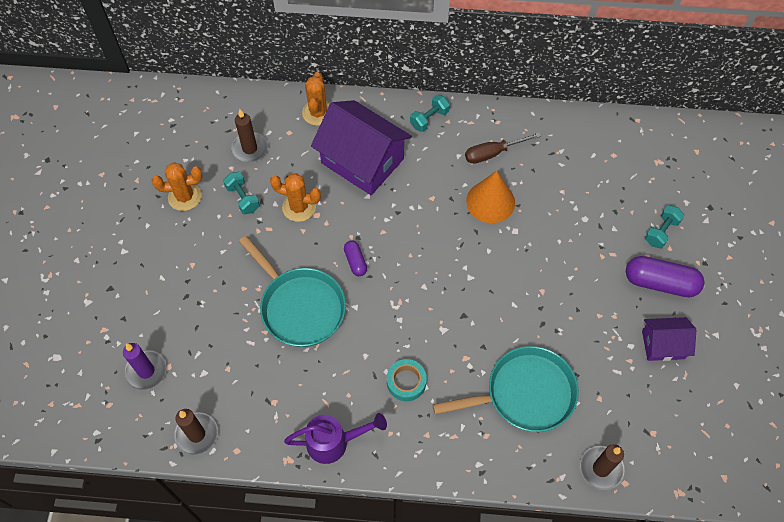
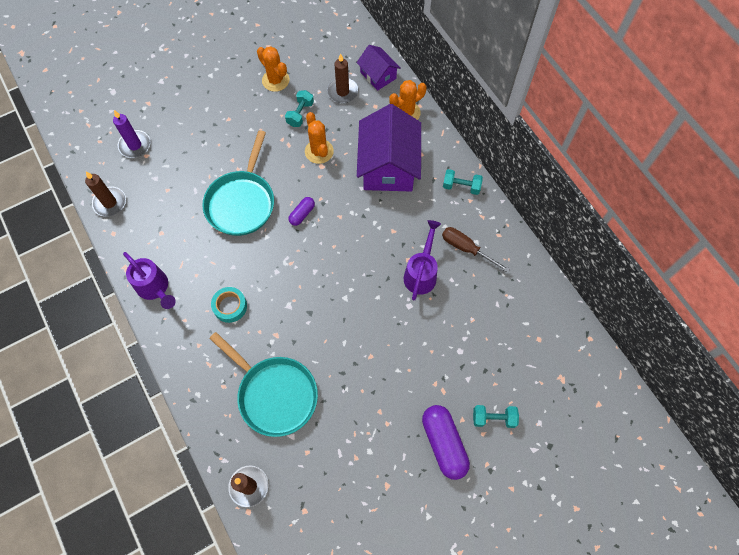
camera: 55 degrees right, 5 degrees up
(490, 201) = (421, 273): orange cone -> purple watering can
(663, 345) = (388, 477): purple house -> purple house (378, 75)

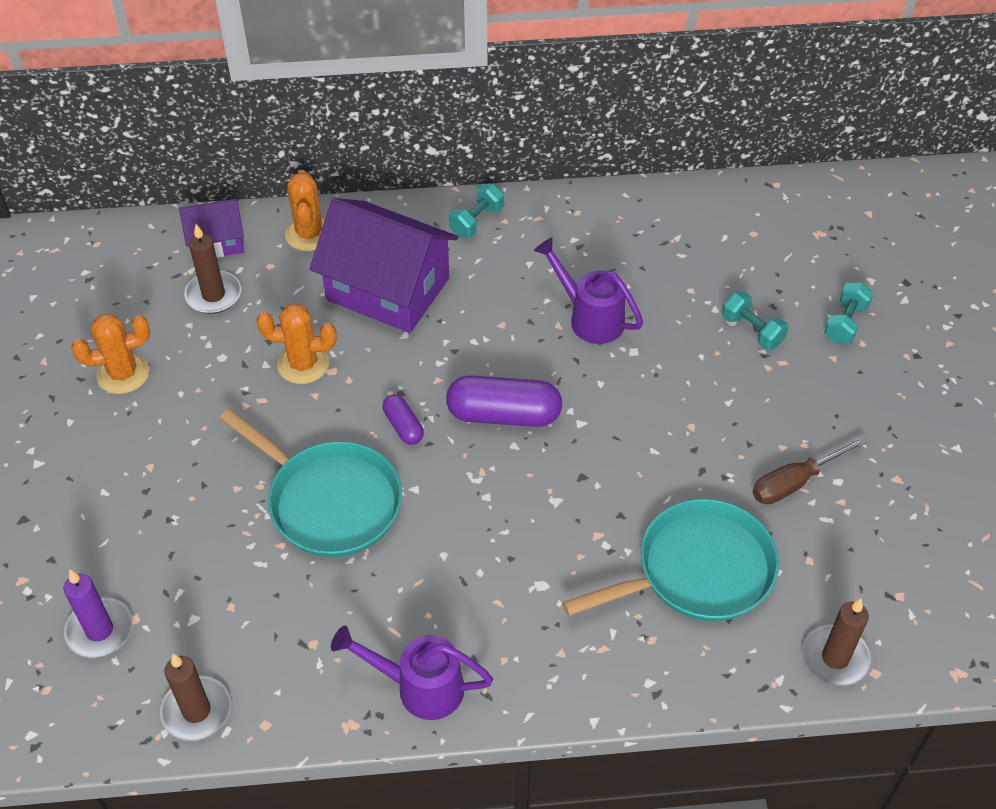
camera: 65 degrees left, 15 degrees down
(155, 288) = (419, 687): purple watering can -> purple watering can turned 150 degrees counterclockwise
(230, 306) = (514, 583): turquoise tape -> none
(300, 114) = (214, 364): turquoise dumbbell -> turquoise dumbbell (752, 331)
(444, 443) = (860, 390): purple capsule -> purple capsule (504, 414)
(466, 249) = (579, 254): brown screwdriver -> brown screwdriver (795, 482)

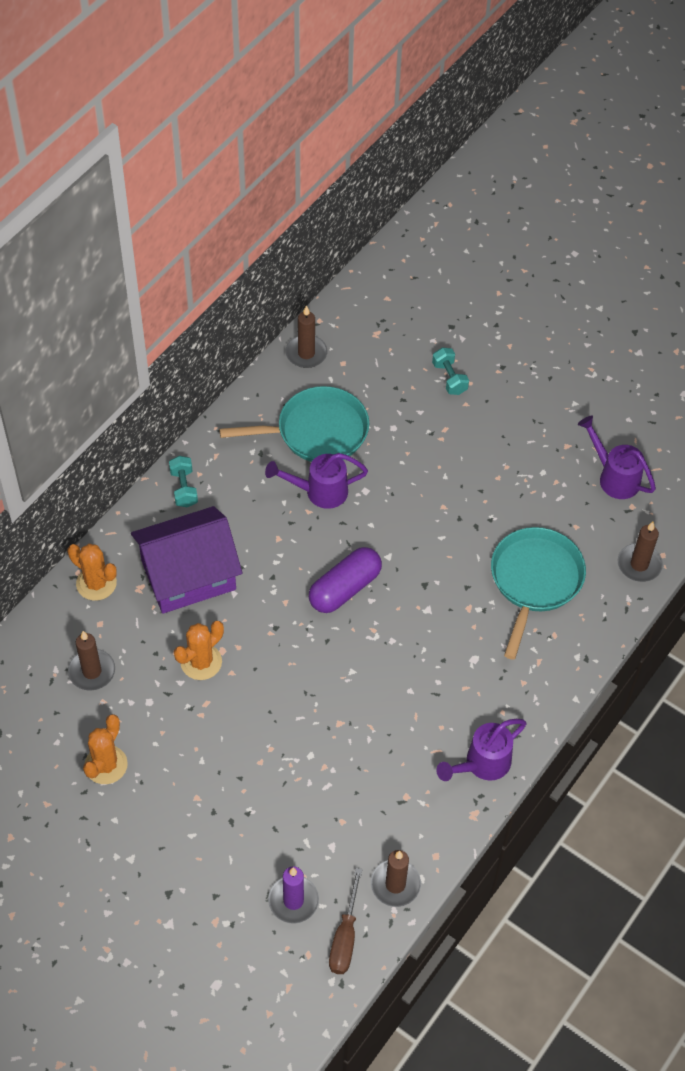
camera: 50 degrees left, 5 degrees up
(217, 241) = (46, 638): purple house -> none
(329, 501) = (318, 721): turquoise pan -> turquoise pan (316, 432)
(403, 426) = (302, 644): purple capsule -> none
(728, 201) = (306, 353): none -> brown candle
(752, 331) = (410, 424): turquoise dumbbell -> none
(795, 482) = (525, 491): brown screwdriver -> brown screwdriver (345, 937)
(914, 550) = (614, 477): none -> purple watering can

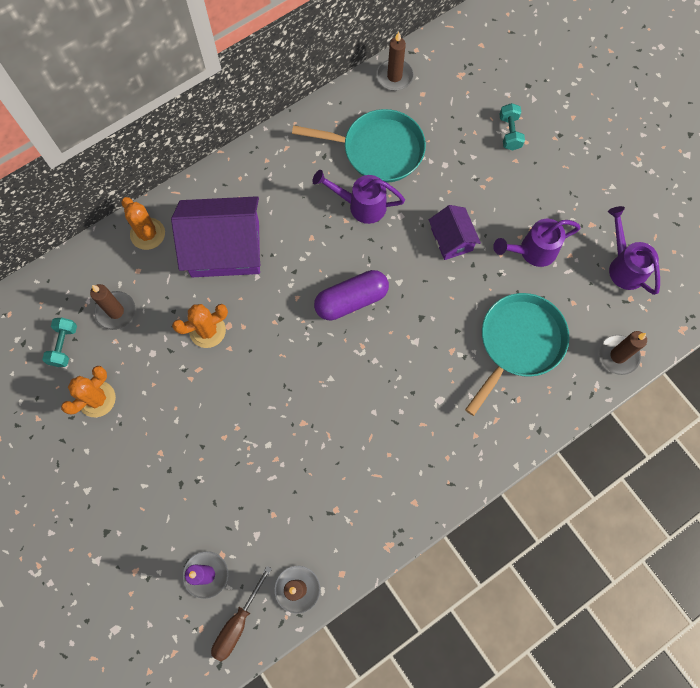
camera: 20 degrees right, 15 degrees up
(183, 488) = (249, 169): turquoise dumbbell -> turquoise dumbbell (64, 345)
(428, 500) = (451, 239): none -> purple house
(482, 764) = (412, 501): purple watering can -> purple watering can (532, 251)

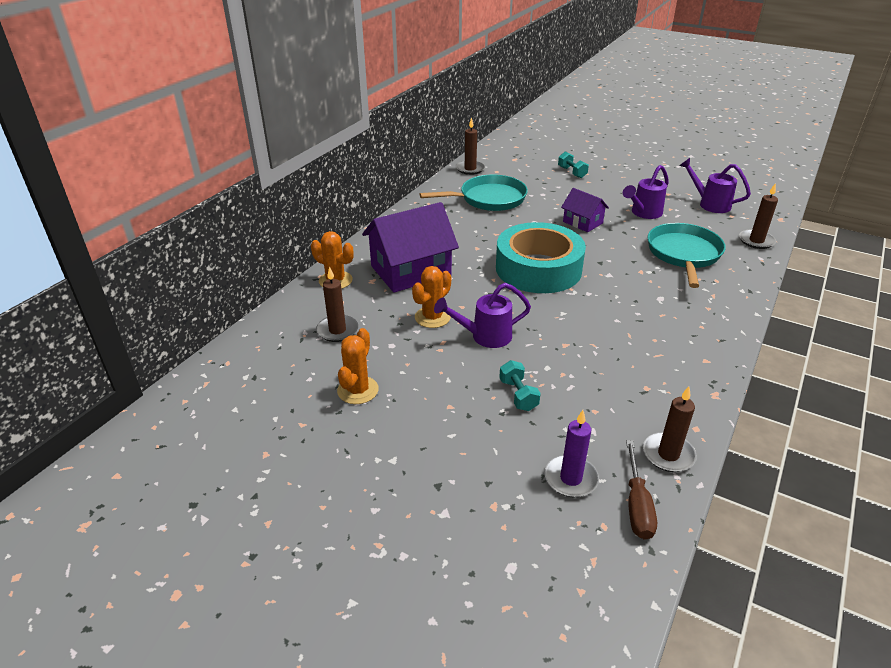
camera: 25 degrees left, 35 degrees down
(64, 345) = (299, 366): turquoise dumbbell -> turquoise dumbbell (518, 395)
(351, 300) = (538, 268): purple capsule -> turquoise tape
(361, 205) = (500, 224): purple watering can -> purple watering can (484, 336)

